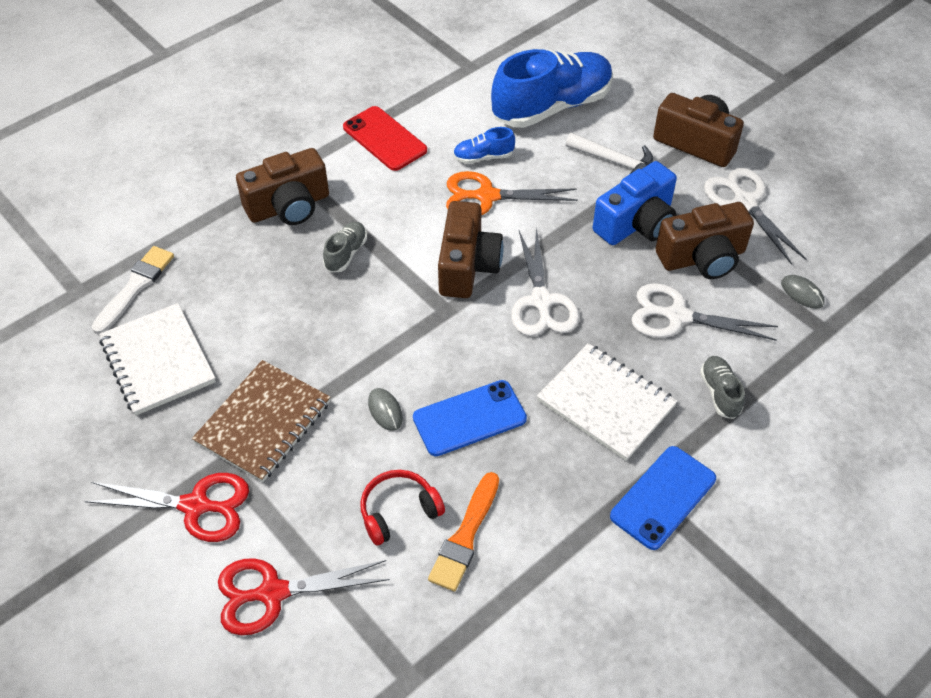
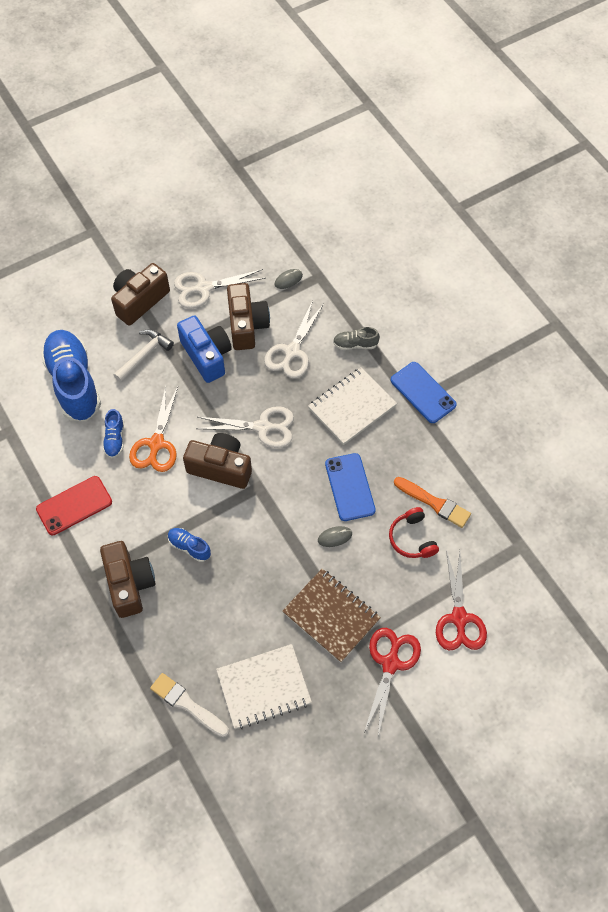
camera: 80 degrees left, 10 degrees up
(346, 253) = (189, 547): grey shoe -> blue shoe

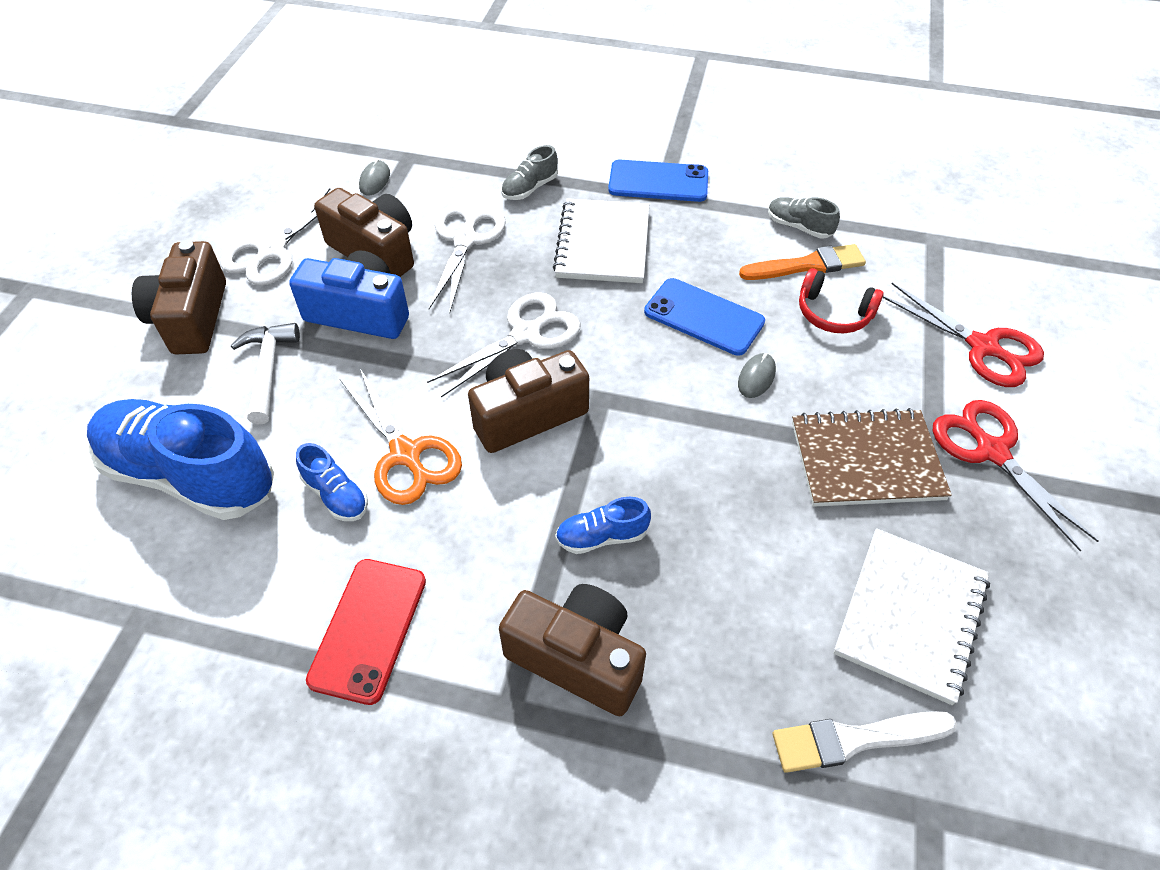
camera: 45 degrees left, 10 degrees down
(292, 352) = (465, 240): white scissors -> white scissors turned 150 degrees counterclockwise
(459, 479) = (799, 227): none -> grey shoe

